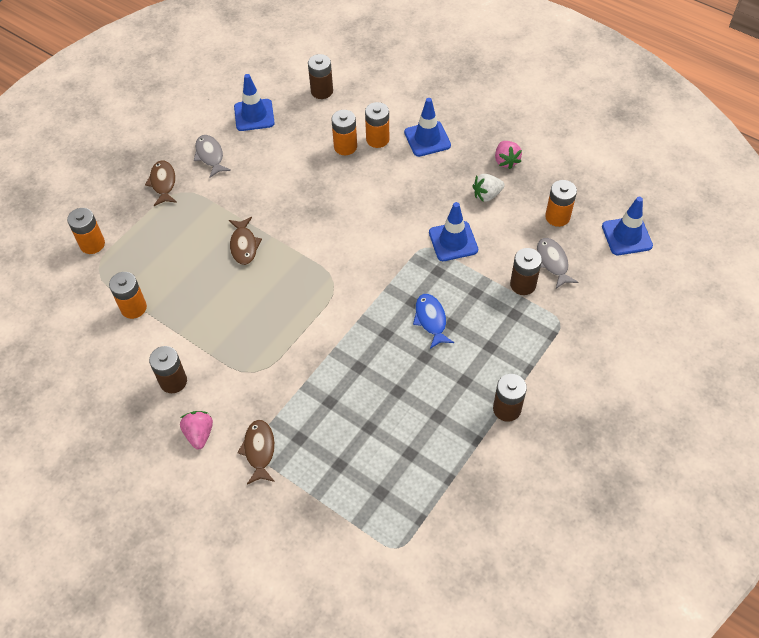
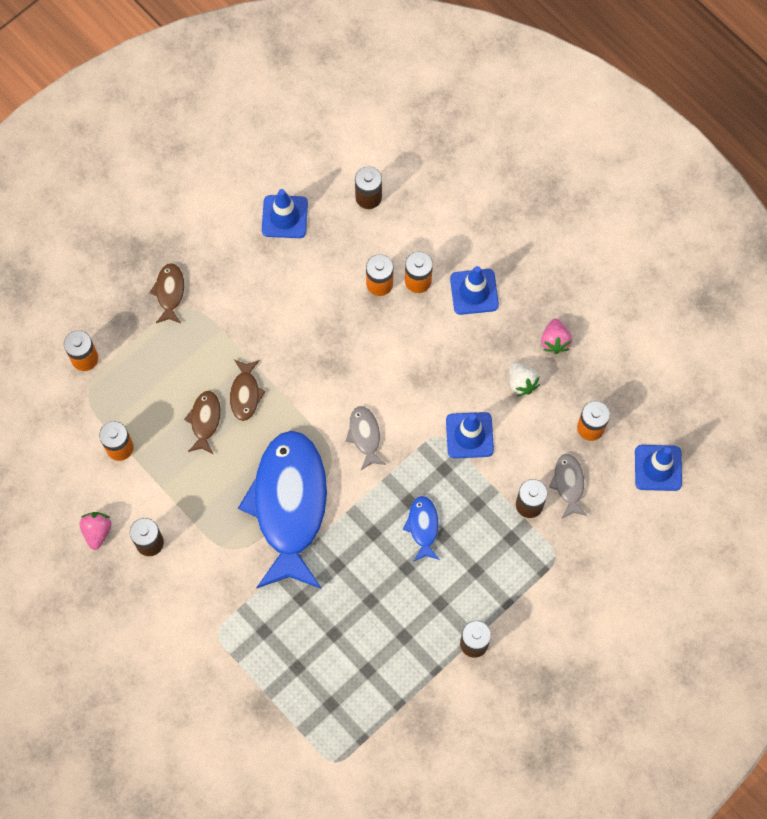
camera: 10 degrees right, 15 degrees up
(199, 434) = (167, 606): pink strawberry -> pink strawberry (97, 531)
(210, 156) = (226, 265): grey fish -> grey fish (365, 435)
(259, 450) = (223, 636): brown fish -> brown fish (205, 420)
(302, 325) = (289, 505): none -> blue fish
(487, 195) = (521, 383): white strawberry -> white strawberry turned 105 degrees counterclockwise

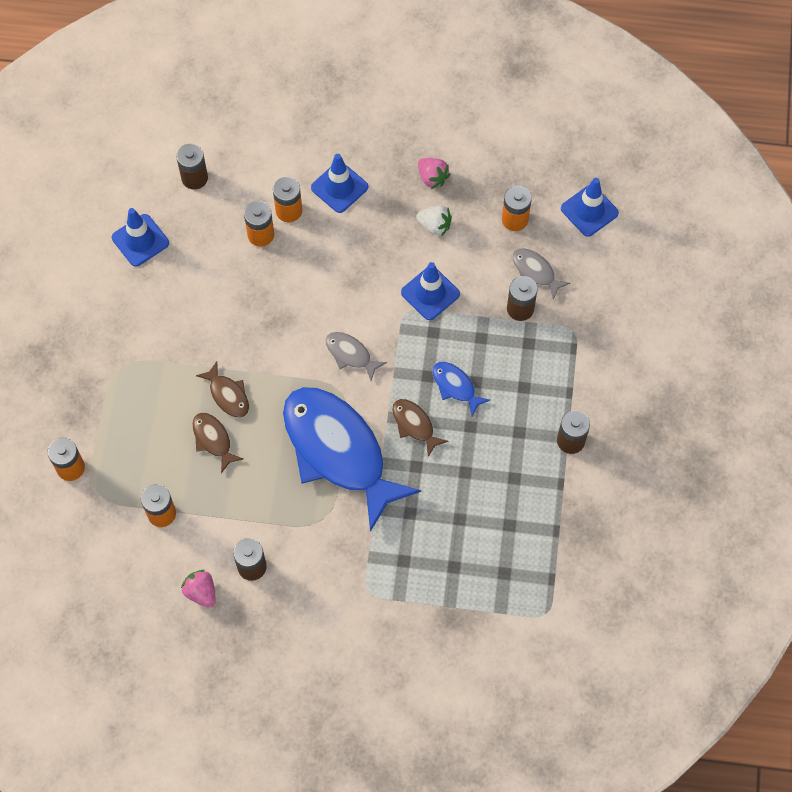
camera: 40 degrees left, 5 degrees down
(169, 292) = (96, 365): brown fish -> brown fish (414, 425)

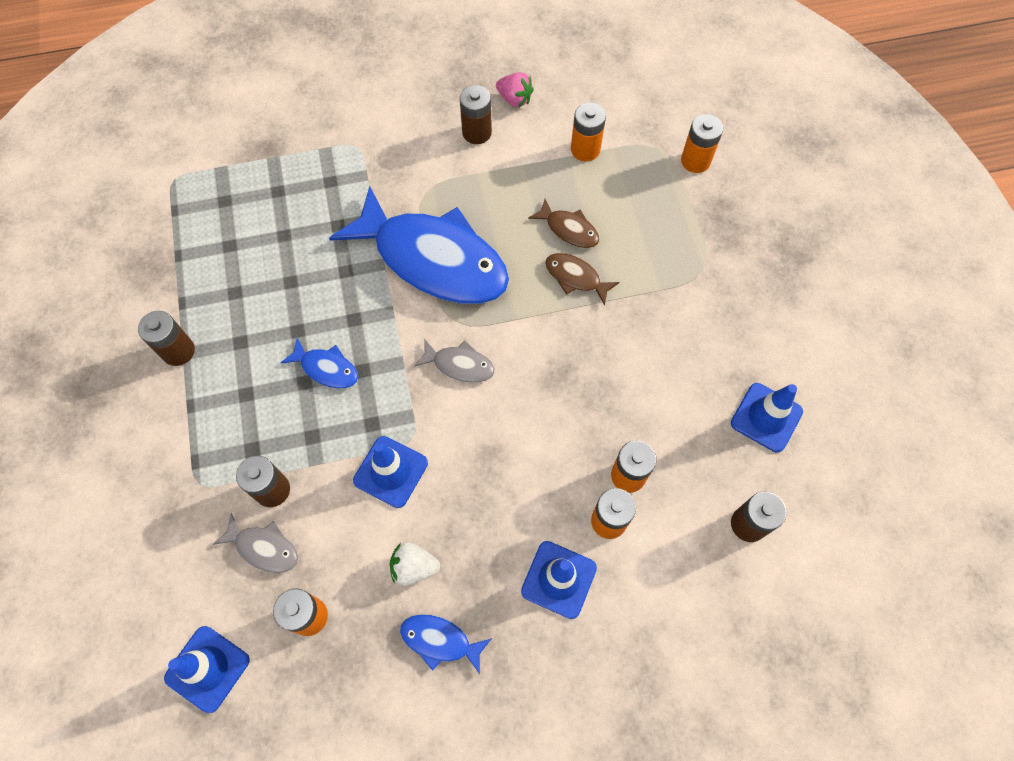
camera: 160 degrees right, 0 degrees up
(414, 425) = (360, 312): brown fish -> none
(432, 178) = (440, 641): pink strawberry -> blue fish

